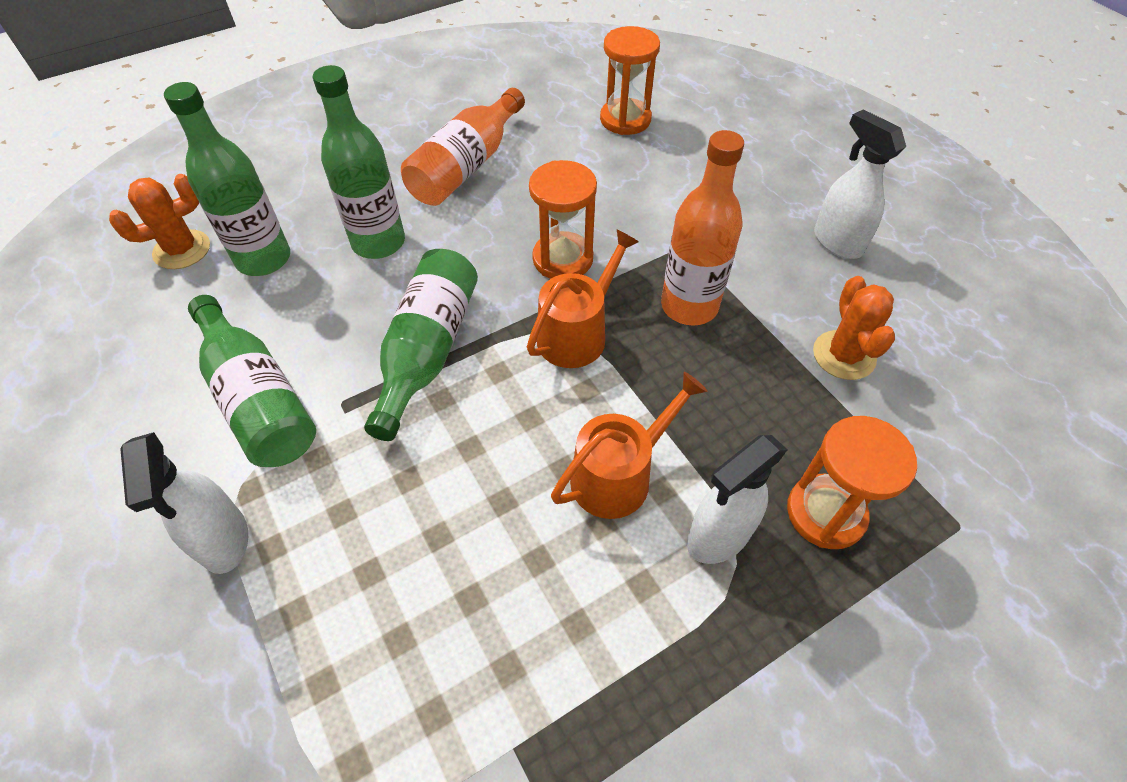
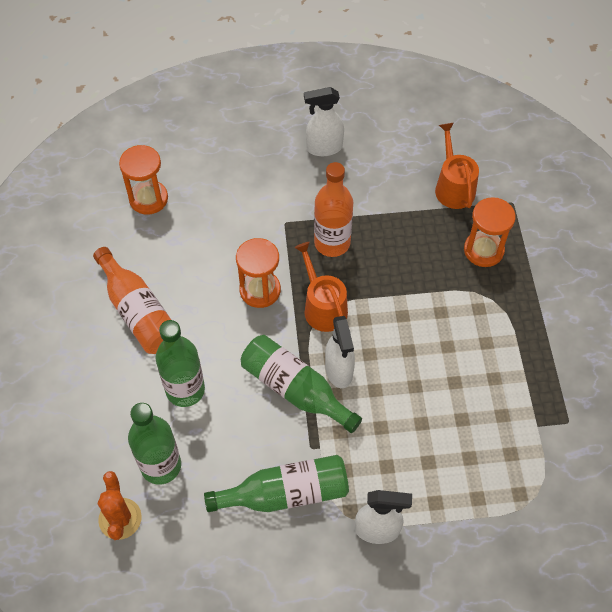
camera: 65 degrees left, 5 degrees up
(618, 475) = (424, 327): orange watering can -> orange watering can (453, 187)
(718, 536) = (476, 300): white spray bottle -> white spray bottle (339, 371)
(844, 355) = (401, 191): orange cactus -> none

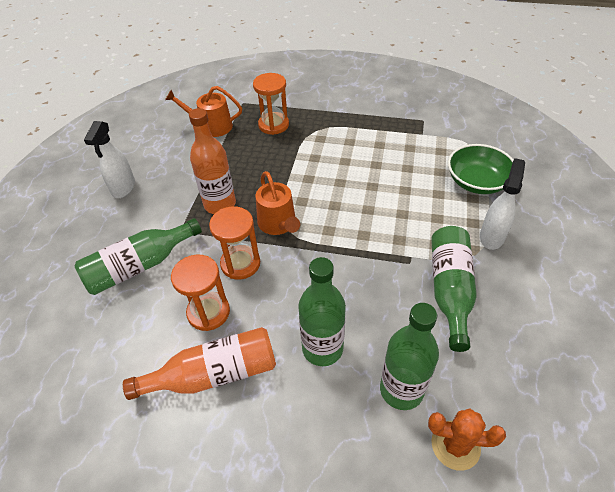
camera: 70 degrees left, 10 degrees down
(148, 199) = (81, 335): orange hourglass -> orange hourglass (208, 312)
(295, 389) = (351, 260): green bottle -> green bottle (140, 266)
(323, 307) = (278, 224): orange watering can -> orange watering can turned 105 degrees counterclockwise
(339, 371) = (343, 227): white spray bottle -> none
(467, 504) = (477, 182): none -> green bowl

